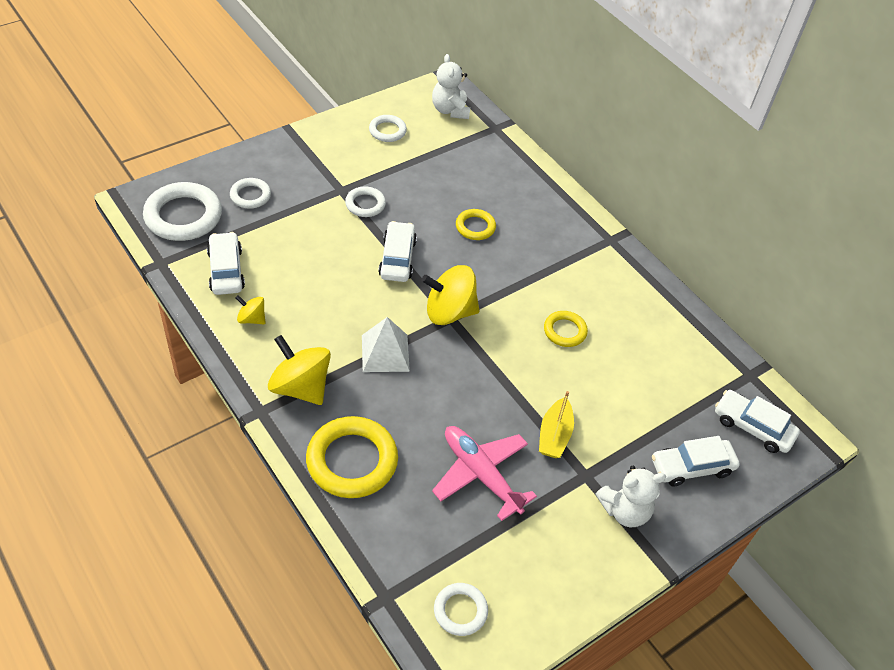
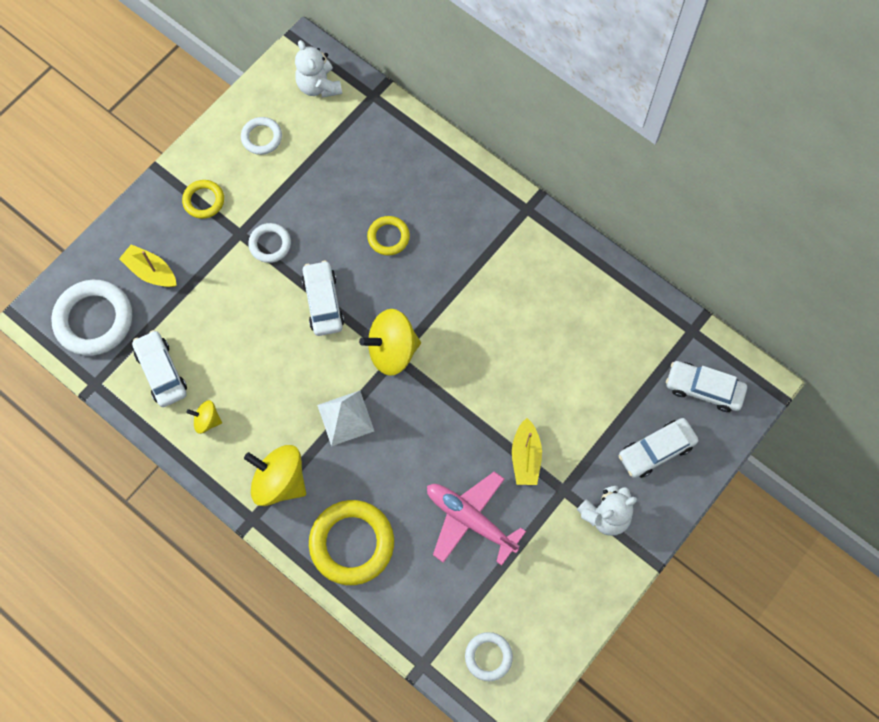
camera: 10 degrees left, 20 degrees up
(250, 196) = (151, 271): white ring -> yellow boat
(565, 331) = (508, 337): yellow ring -> yellow ring (204, 201)

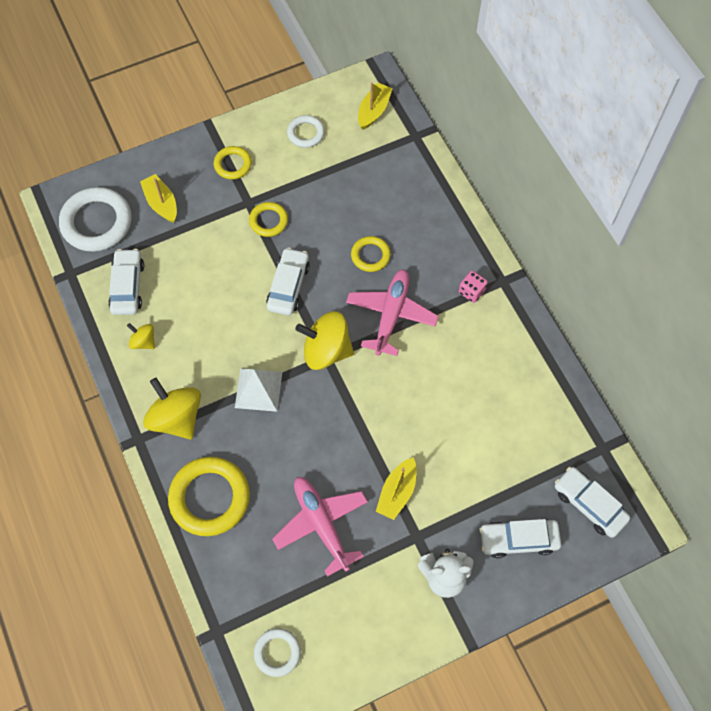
camera: 25 degrees right, 5 degrees down
(270, 244) = (268, 221): white ring -> yellow ring
(318, 86) = (373, 111): white teddy bear -> yellow boat
(437, 288) = (391, 315): none -> pink plane
(502, 232) = (471, 291): none -> pink dice

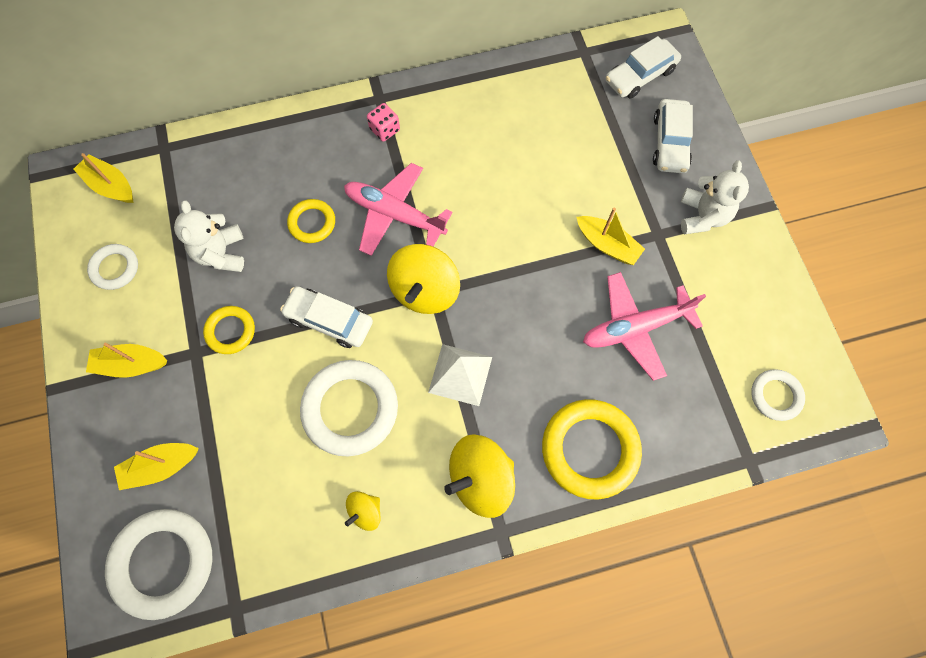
camera: 80 degrees left, 5 degrees up
(128, 286) = (278, 526): white car -> none
(219, 316) = (350, 409): none -> white ring
(233, 164) = (131, 364): yellow ring -> yellow boat
(331, 199) = (221, 253): none -> white teddy bear

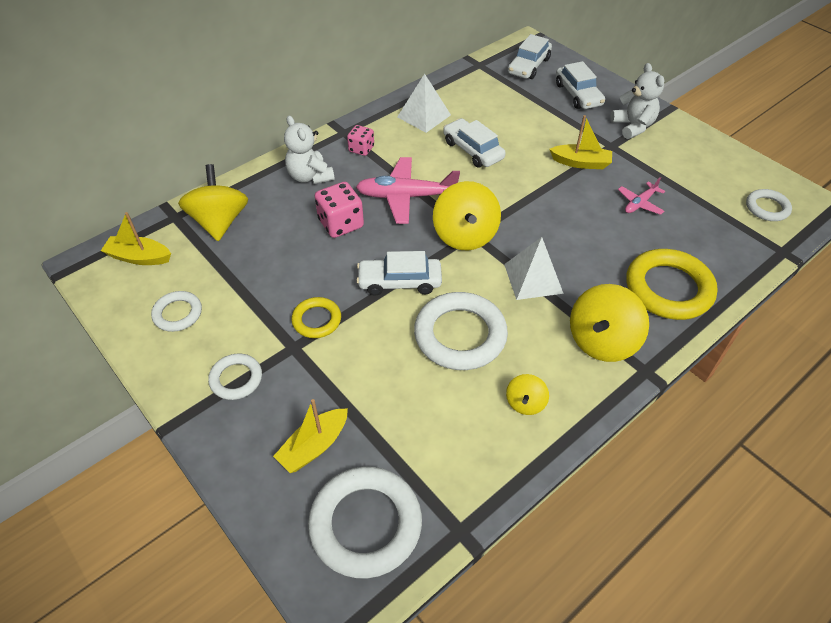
camera: 25 degrees left, 20 degrees down
(131, 364) = (236, 379): yellow boat -> white ring
(200, 172) = (219, 222): none -> yellow spinning top
(221, 253) = (273, 270): white teddy bear -> white teddy bear (310, 176)
(312, 223) = (341, 224): yellow ring -> pink dice
(476, 107) = (424, 116): none -> white pyramid
(500, 178) = (473, 150): none -> white car
(635, 328) = (639, 203): pink plane -> pink plane, size x0.52

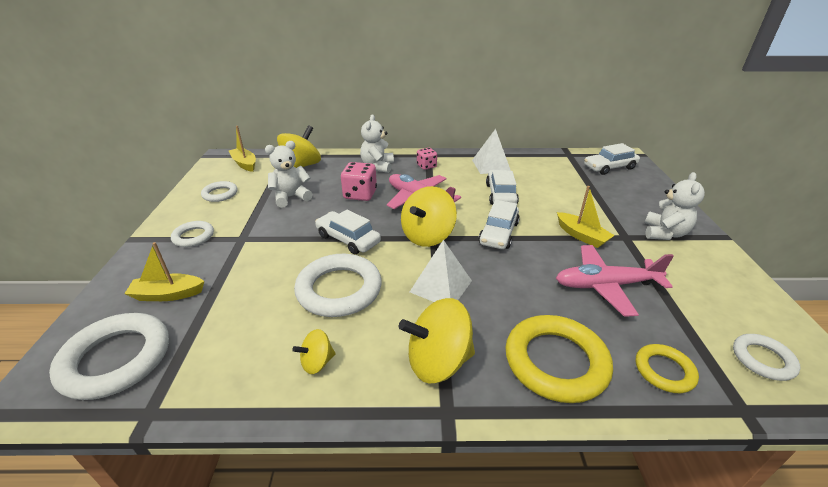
camera: 40 degrees right, 15 degrees down
(271, 269) = (291, 197): none -> white teddy bear
(317, 320) = (274, 232): yellow ring -> yellow ring (664, 371)
(578, 94) = (633, 196): white car -> white car (498, 233)
(639, 203) = (605, 285): pink plane -> pink plane, size x1.91

